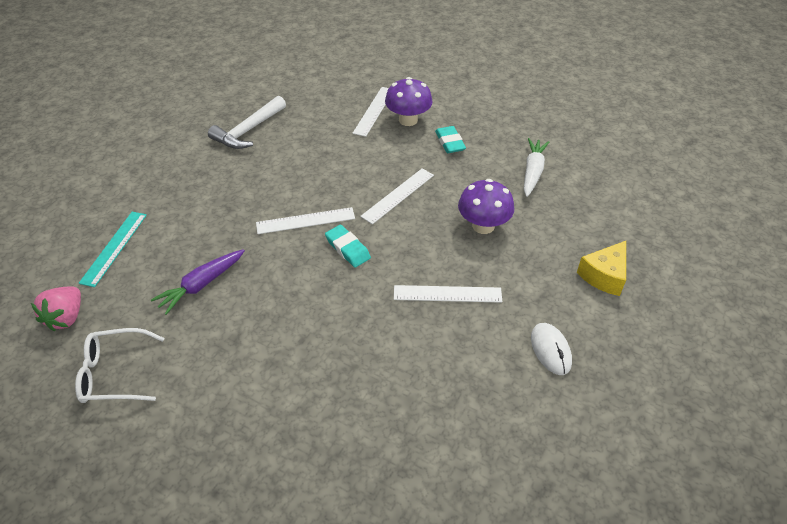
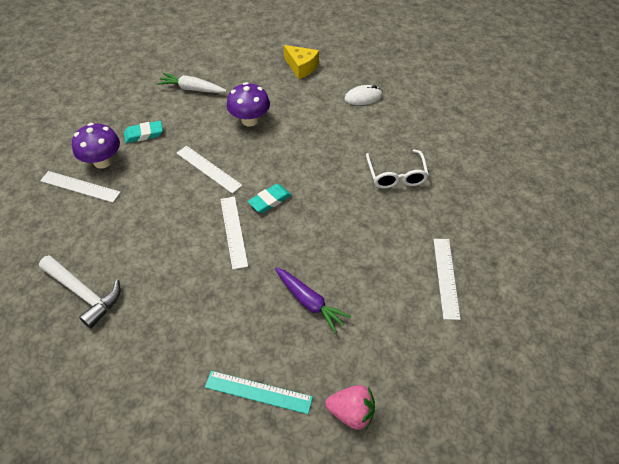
camera: 90 degrees left, 5 degrees up
(114, 373) = (409, 351): white glasses -> white glasses (396, 175)
(447, 294) = (318, 142): white ruler -> white ruler (446, 277)

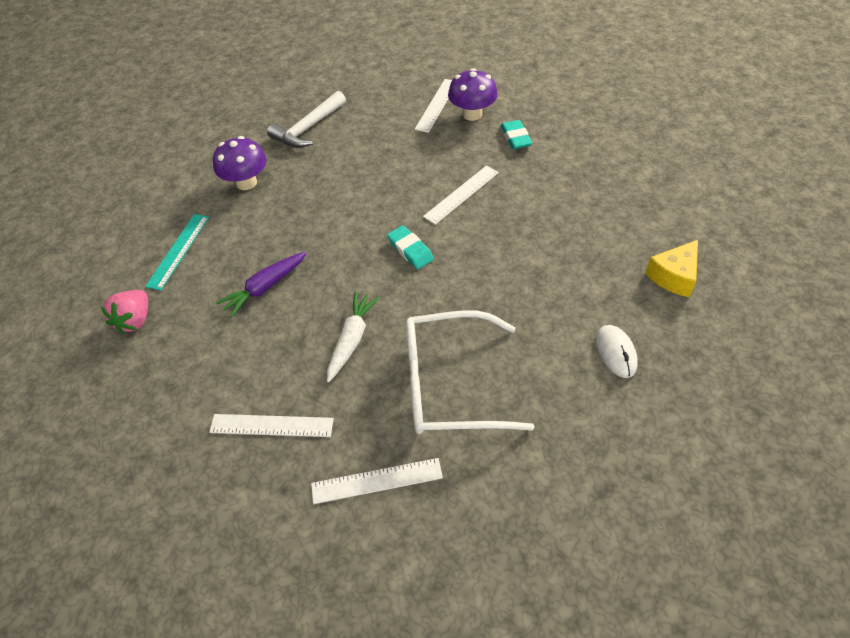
camera: 95 degrees right, 0 degrees up
(192, 89) = (602, 167): white carrot -> white carrot (351, 339)
(233, 231) = (367, 222): white ruler -> white ruler (377, 481)
(250, 120) = (549, 225): purple mushroom -> purple mushroom (246, 182)
(396, 175) = (449, 384): white glasses -> white glasses, size x1.63

